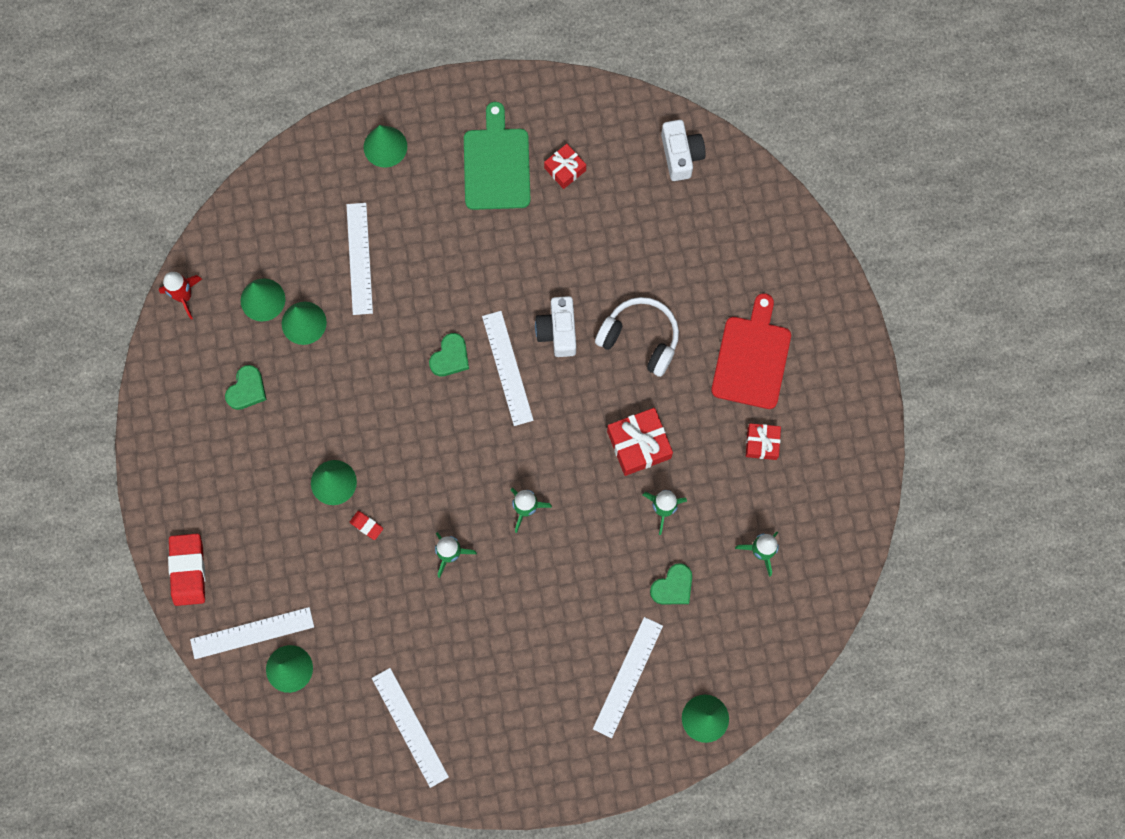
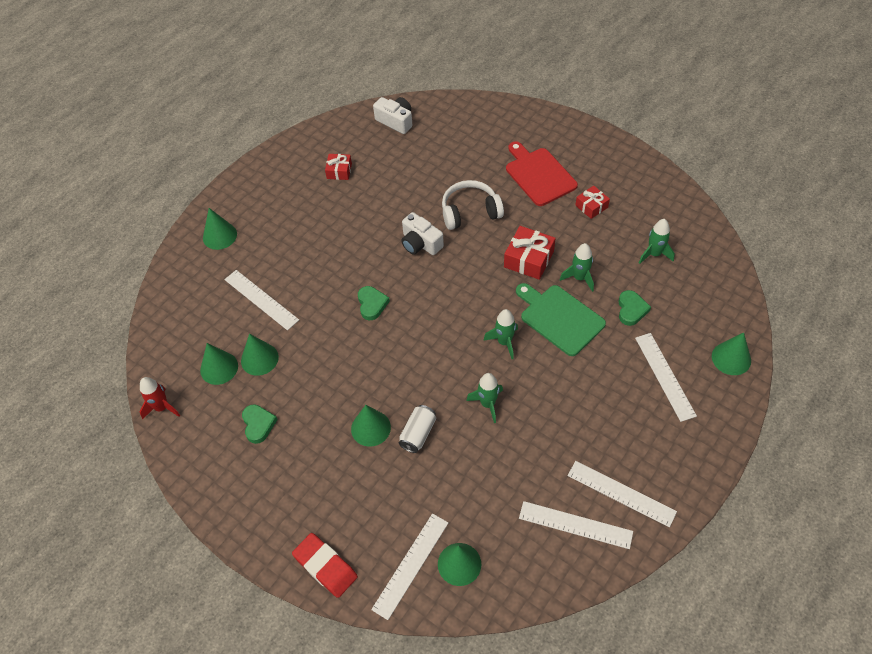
camera: 40 degrees left, 20 degrees down
(366, 525) = (418, 434): red eraser -> white can
(496, 164) = (297, 196): green cutting board -> green cutting board (559, 318)
(507, 368) = (412, 282): white ruler -> white ruler (621, 493)

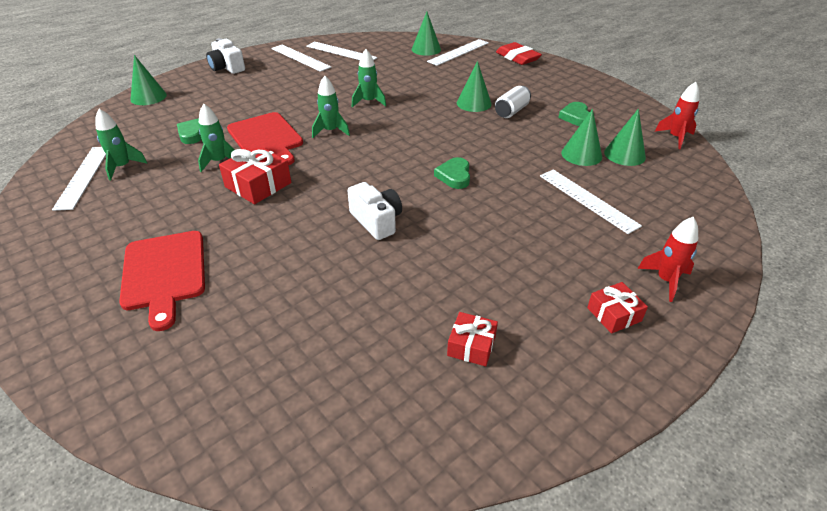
camera: 170 degrees left, 15 degrees down
(220, 236) = (665, 280): green cone -> red rocket
(395, 121) = (337, 432): white camera -> white camera (227, 67)
(418, 434) = (434, 96): white can -> white can (511, 111)
(470, 212) = (293, 244): white headphones -> none
(559, 318) = (266, 138): green cutting board -> red cutting board
(591, 206) = (137, 222): red gift -> red gift (614, 314)
(664, 376) = (212, 96): white ruler -> white ruler (84, 176)

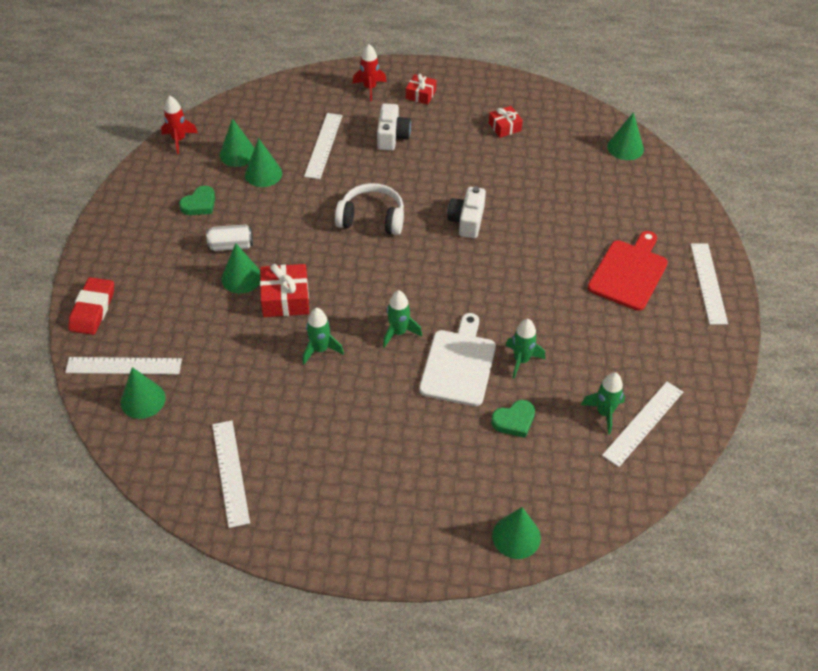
camera: 135 degrees left, 10 degrees up
(227, 67) = (385, 542): white camera -> white camera (392, 136)
(258, 185) = (513, 309): red gift -> red gift (285, 298)
(266, 138) = (458, 364): red cutting board -> white cutting board
(284, 441) = (625, 147): none -> green cone
(300, 58) = (286, 497): white ruler -> white ruler (708, 283)
(454, 176) = (372, 218): green heart -> white headphones

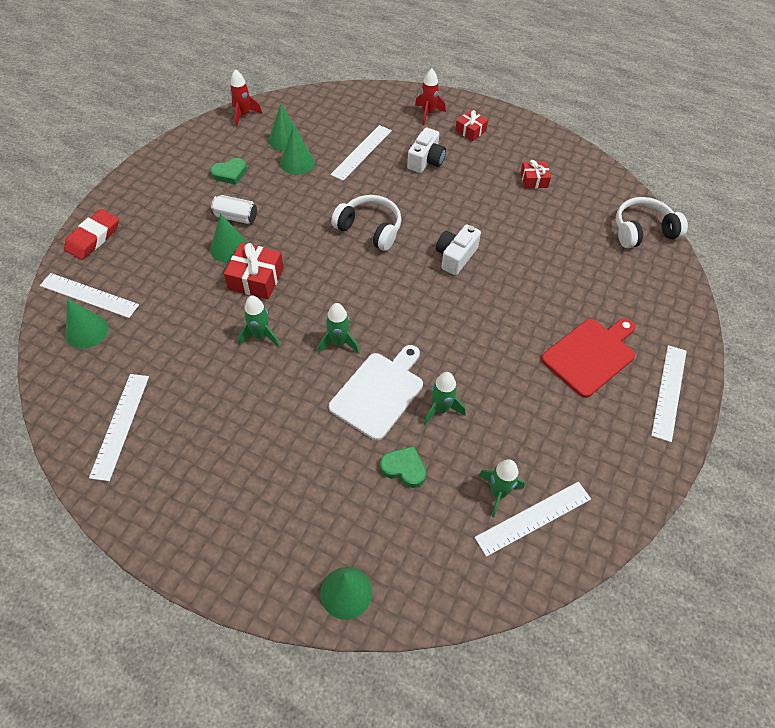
camera: 20 degrees right, 5 degrees up
(514, 421) = (404, 468): green heart -> green heart turned 150 degrees counterclockwise
(625, 147) = (643, 231): green cone -> white headphones

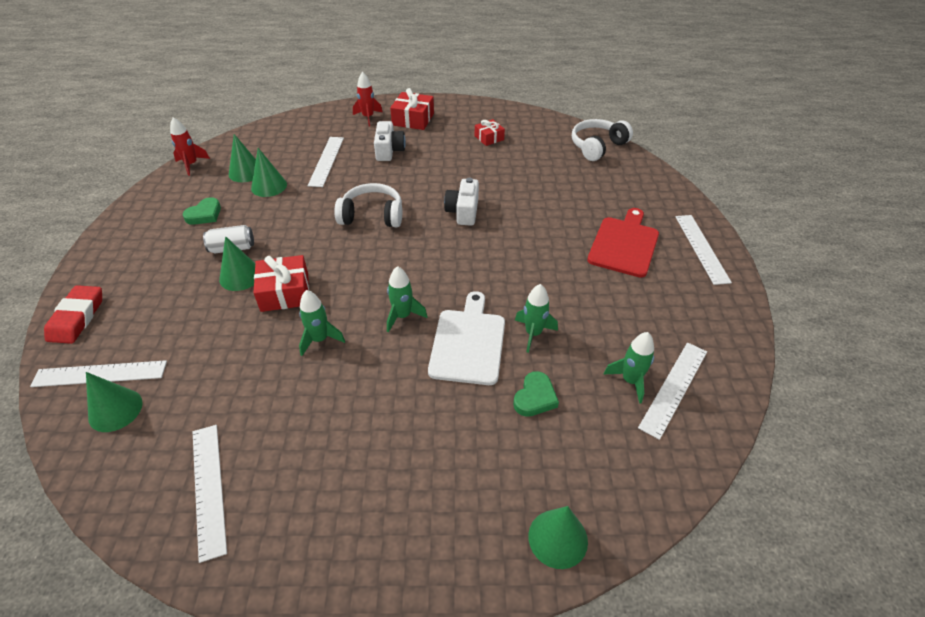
camera: 25 degrees left, 10 degrees down
(404, 468) = (535, 397): green heart -> green heart turned 120 degrees clockwise
(470, 131) = (413, 119): red gift -> red gift, size x1.60

